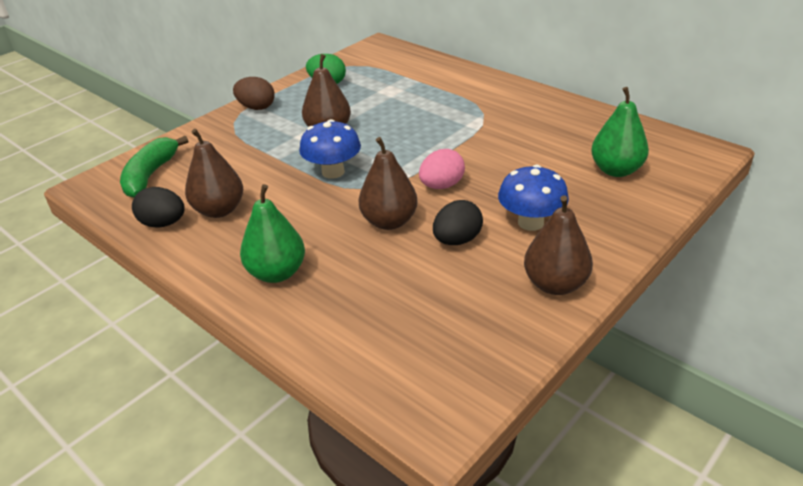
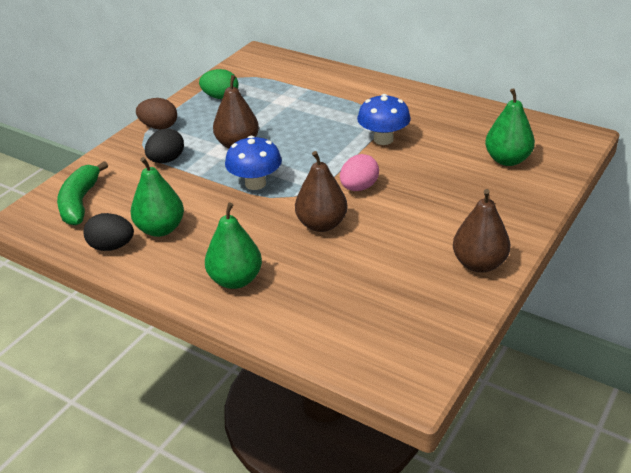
camera: 10 degrees left, 0 degrees up
(219, 210) = (160, 229): brown pear -> green pear
(457, 240) = (386, 235): black egg -> black egg (166, 160)
(530, 223) = (445, 213): blue mushroom -> blue mushroom (383, 139)

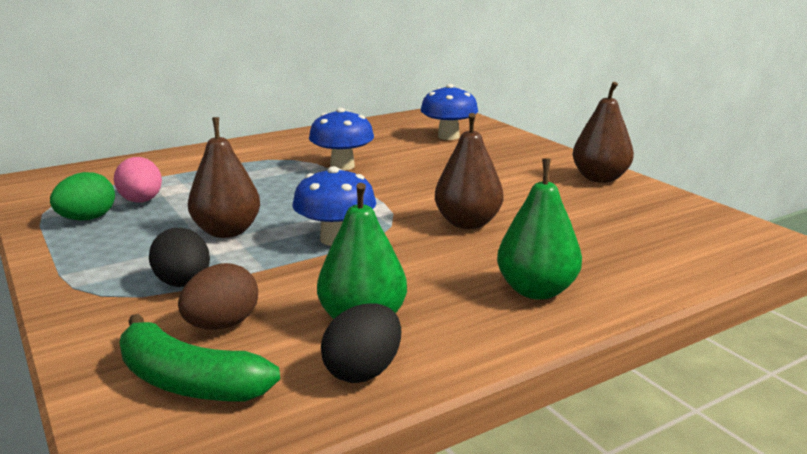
camera: 65 degrees left, 15 degrees down
(159, 127) = (78, 272): brown egg -> brown egg (222, 325)
(359, 187) = (418, 193): pink egg -> pink egg (141, 201)
(507, 160) = (448, 136): green pear -> blue mushroom

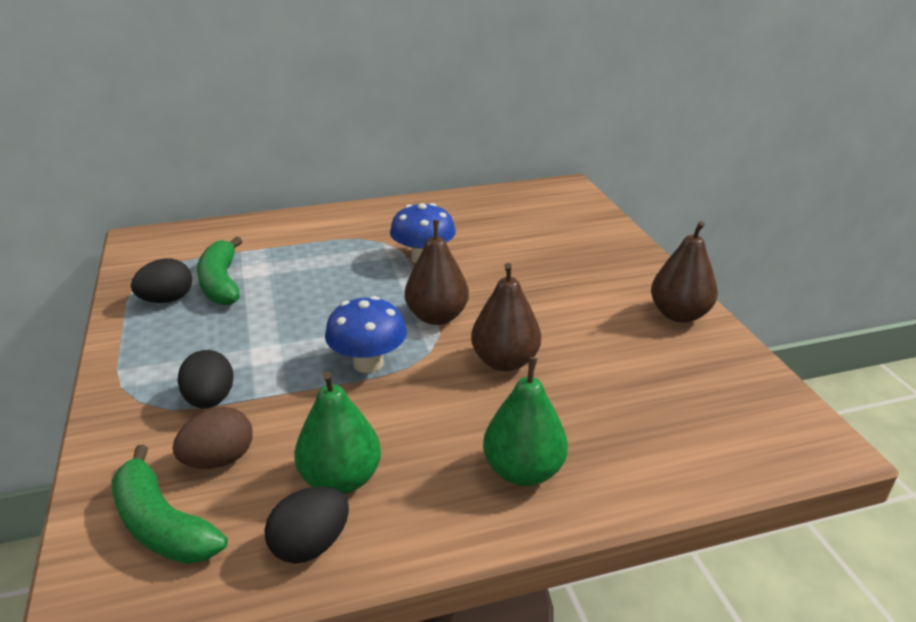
camera: 15 degrees right, 10 degrees up
(87, 219) = (167, 300): green egg -> black egg
(141, 201) = (221, 283): pink egg -> green banana
(227, 232) = (276, 336): brown pear -> brown pear (437, 317)
(448, 136) = (551, 226): blue mushroom -> none

